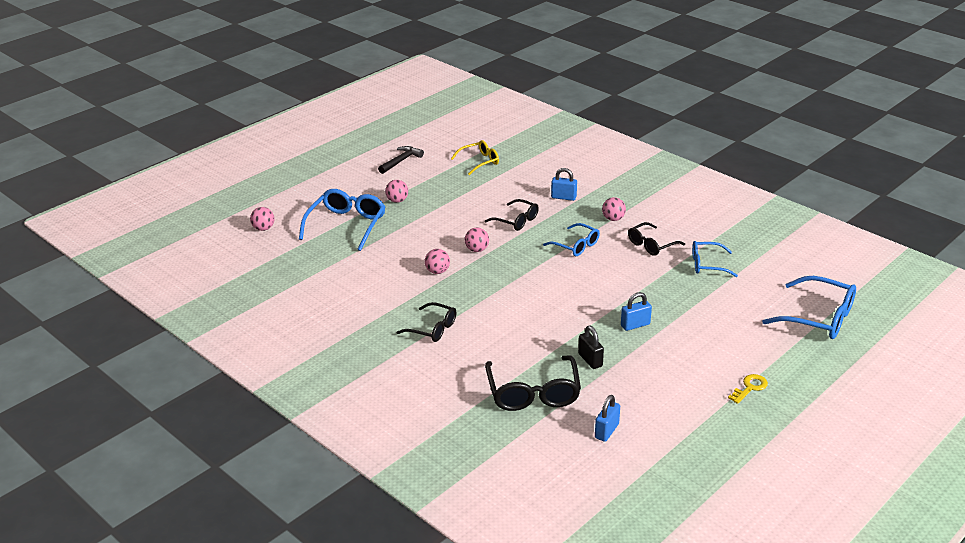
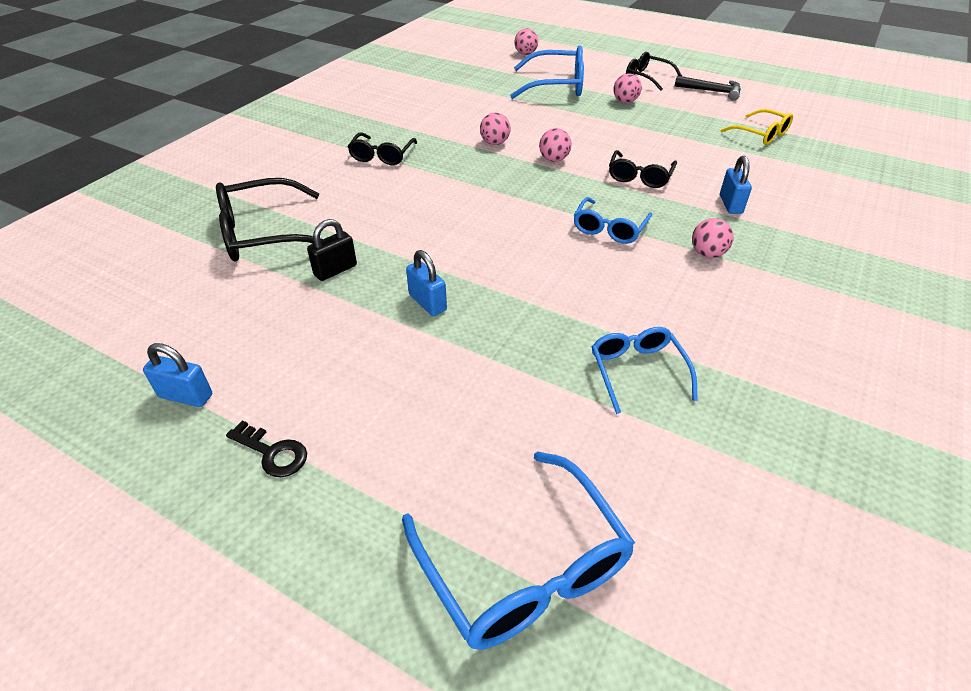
camera: 75 degrees right, 10 degrees up
(606, 431) = (180, 300): blue padlock -> blue padlock (186, 396)
(651, 245) = (659, 299): black glasses -> black glasses (647, 77)
(750, 388) = (272, 453): yellow key -> black key
(818, 318) = (523, 566): blue glasses -> blue glasses turned 45 degrees counterclockwise

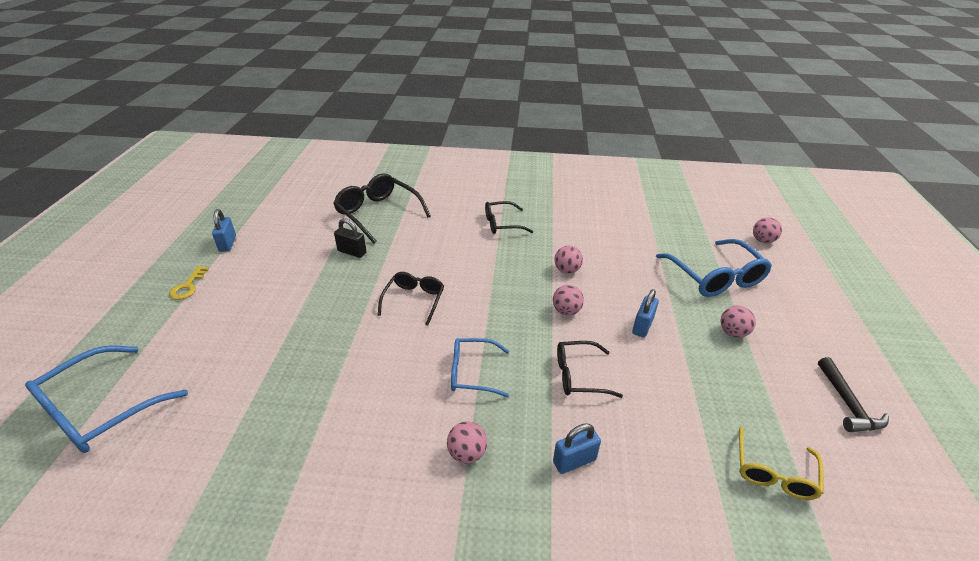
camera: 65 degrees right, 5 degrees down
(272, 453) = (188, 286): black key -> yellow key
(427, 303) = (331, 300): blue padlock -> blue padlock (642, 326)
(637, 371) = (281, 431): blue glasses -> none
(647, 77) = (816, 338): black glasses -> black glasses (414, 300)

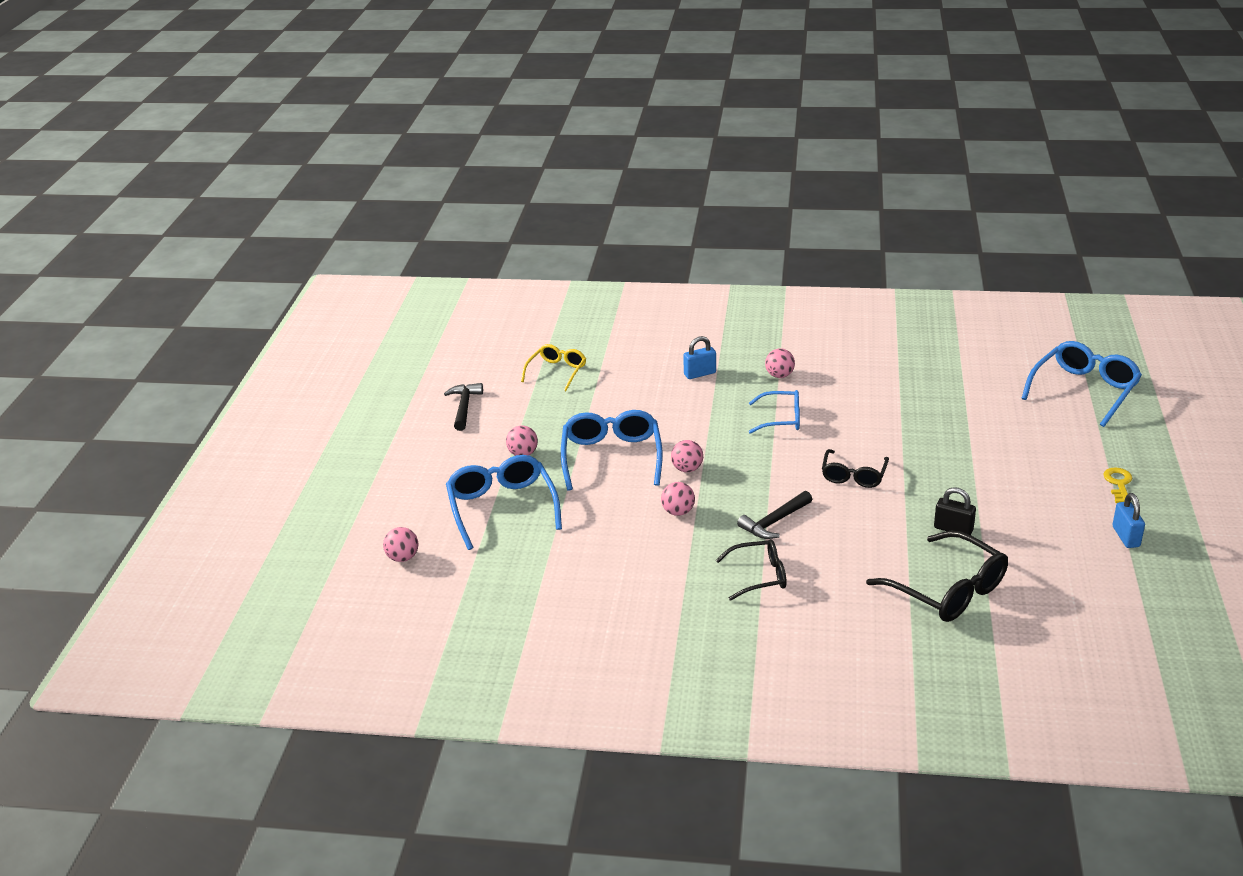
camera: 175 degrees left, 5 degrees down
(489, 260) = (774, 522): none -> black hammer
(579, 375) = (685, 419): black glasses -> none
(642, 326) = (611, 457): blue padlock -> blue glasses

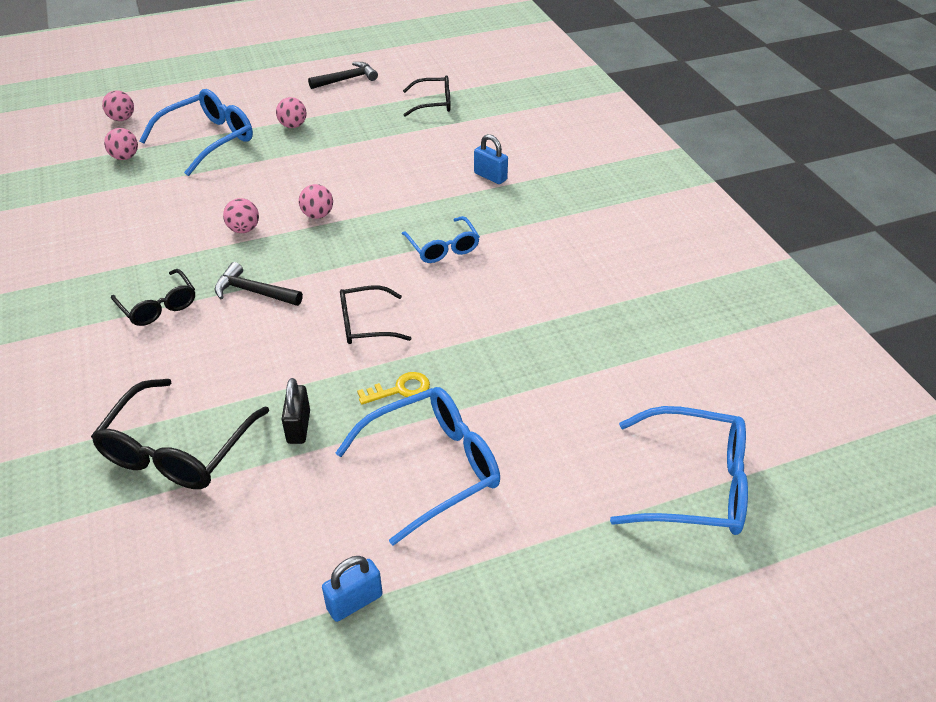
camera: 60 degrees right, 10 degrees up
(557, 372) = (433, 103): yellow glasses -> black glasses
(611, 457) = (313, 169): blue glasses -> blue glasses (432, 467)
(779, 375) = (526, 224): pink ball -> pink ball (125, 157)
(1118, 484) = (479, 569): yellow key -> yellow key (400, 389)

